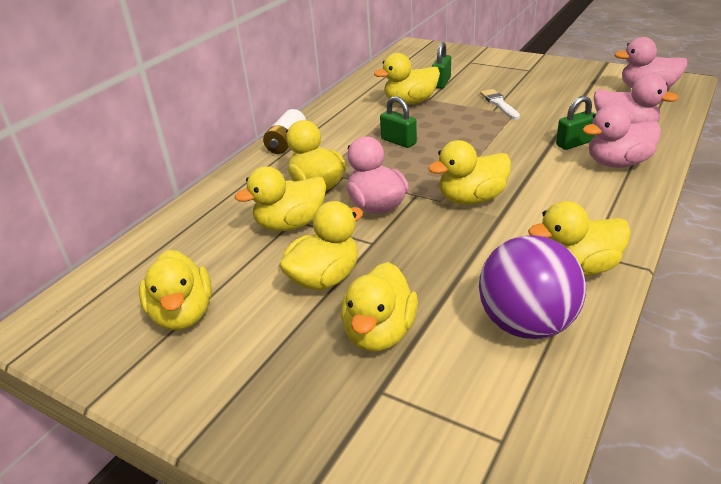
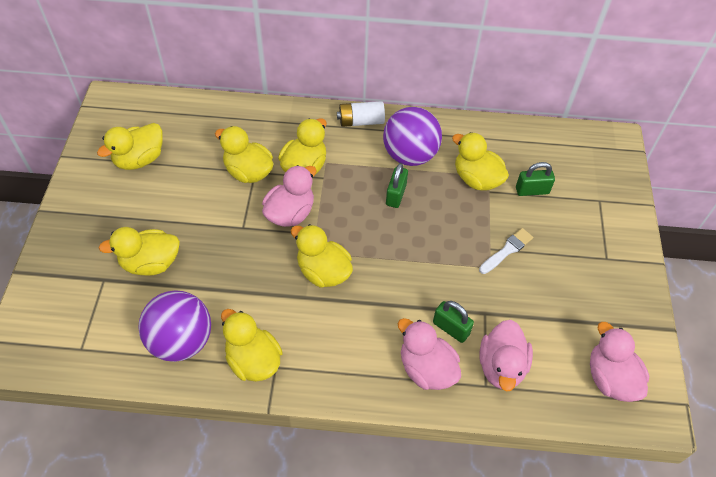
camera: 60 degrees right, 20 degrees up
(324, 278) = (194, 215): yellow duck -> none
(355, 126) = (410, 155): none -> purple ball

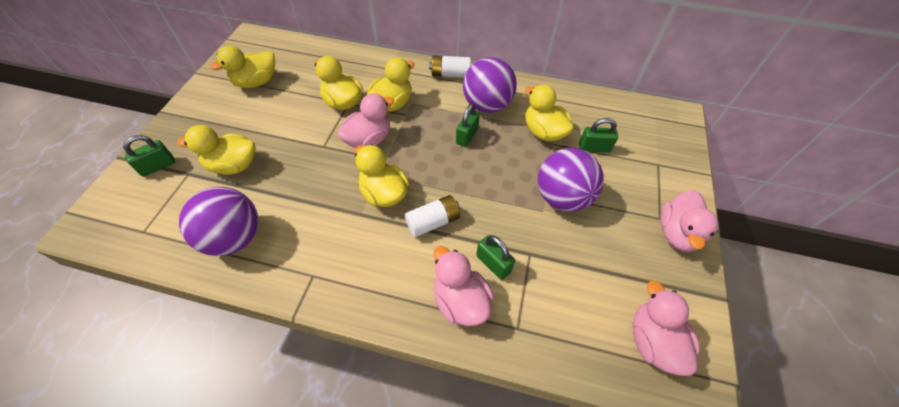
camera: 10 degrees right, 0 degrees up
(66, 276) = (158, 166): none -> green padlock
(253, 360) = (294, 266): yellow duck -> none
(382, 294) = (433, 222): none -> white battery
(501, 366) = (537, 310): pink duck -> pink duck (677, 233)
(507, 250) = (562, 197): white brush -> purple ball

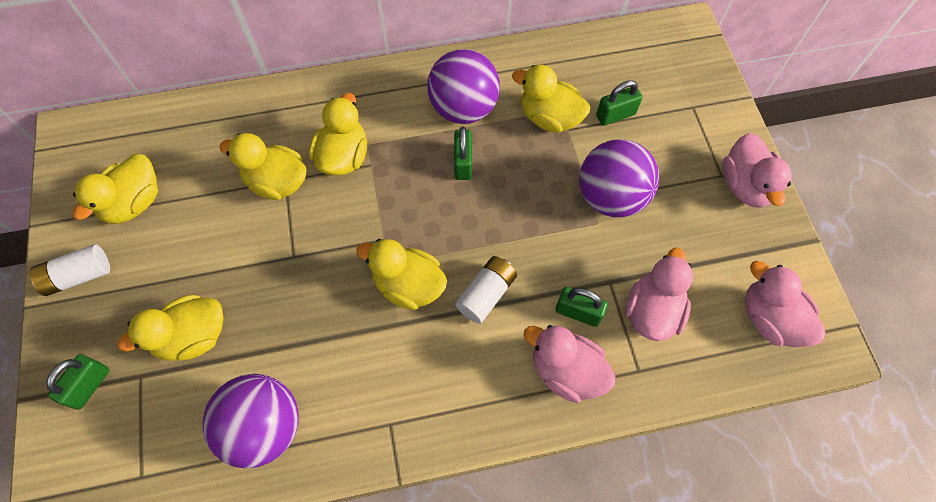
camera: 25 degrees left, 10 degrees up
(368, 140) = (345, 222): pink duck -> pink duck (652, 311)
(450, 74) = (392, 80): white battery -> white battery (78, 276)

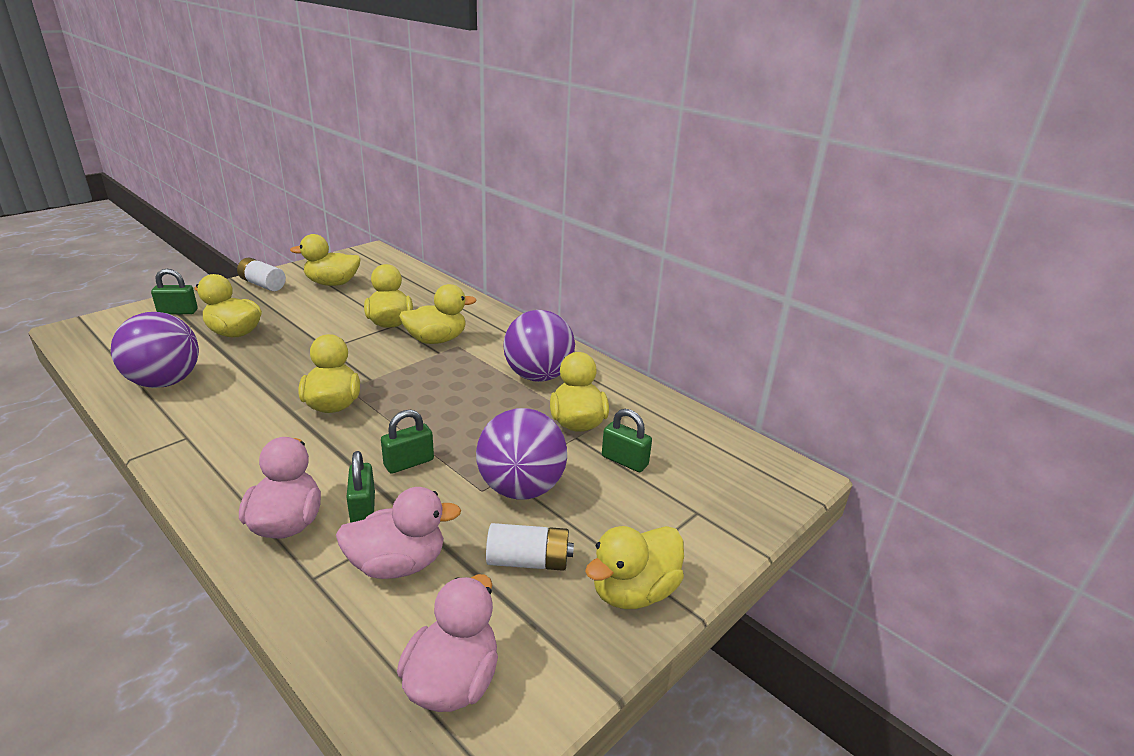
camera: 55 degrees right, 35 degrees down
(463, 163) = (481, 393): green padlock -> green padlock (409, 463)
(486, 294) = (349, 446): white battery -> white battery (528, 561)
(745, 186) = (633, 591): pink duck -> yellow duck

